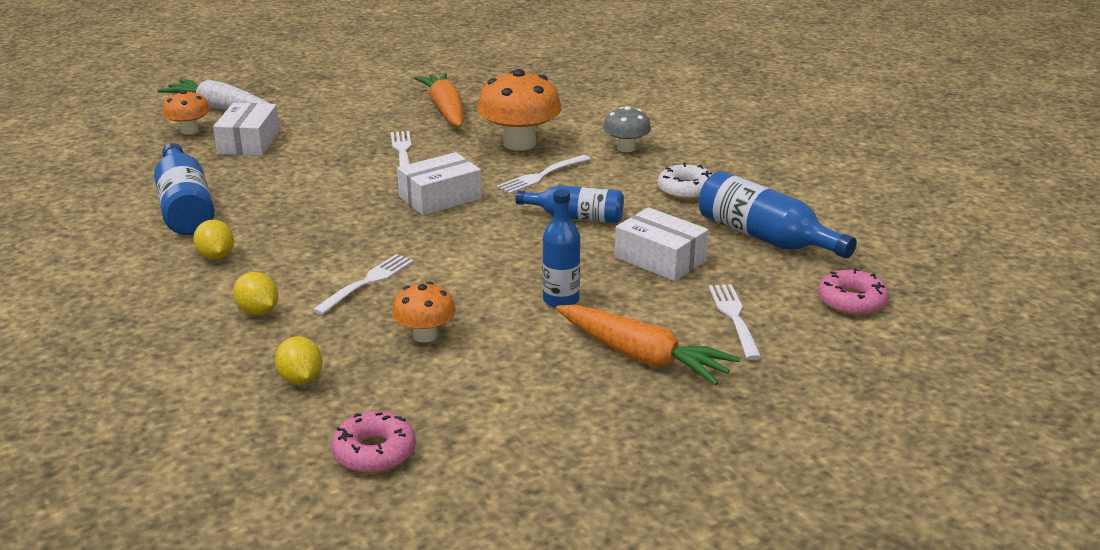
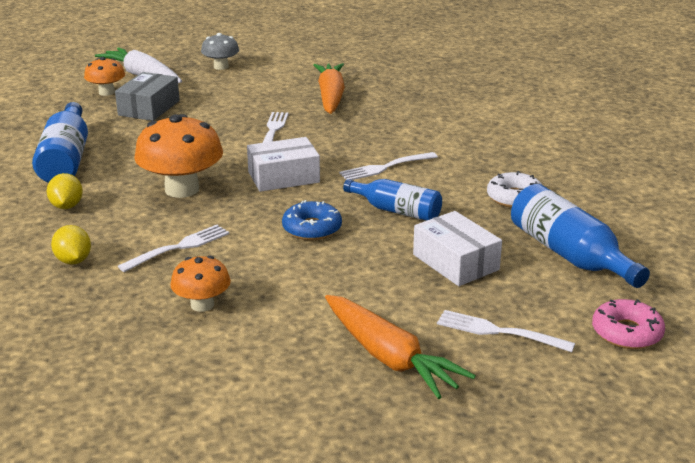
camera: 15 degrees right, 0 degrees up
(249, 142) = (149, 108): white box -> grey box
(301, 379) = (74, 329): yellow lemon -> none
(374, 452) = (99, 410): pink donut -> none
(498, 245) = (312, 228): none -> blue donut
(519, 143) = (380, 135): orange mushroom -> orange mushroom (182, 189)
(561, 300) = (341, 289): blue bottle -> none
(626, 148) = (477, 150): grey mushroom -> grey mushroom (221, 67)
(734, 318) = (499, 332): white fork -> white fork turned 75 degrees counterclockwise

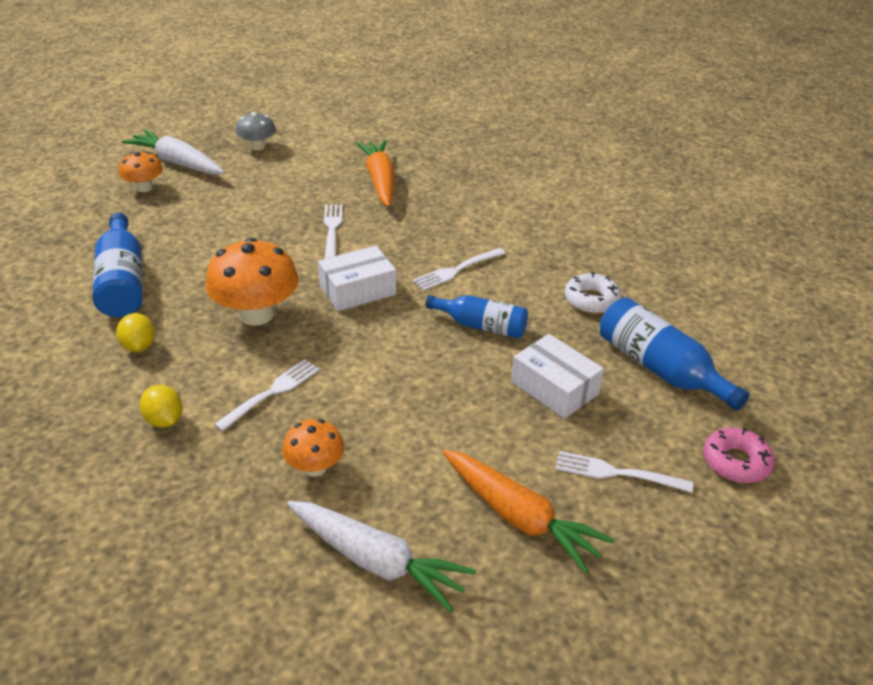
camera: 10 degrees left, 10 degrees up
(149, 108) = (195, 206): grey box -> none
(240, 379) = (377, 561): none -> white carrot
(312, 228) = (402, 356): blue donut -> none

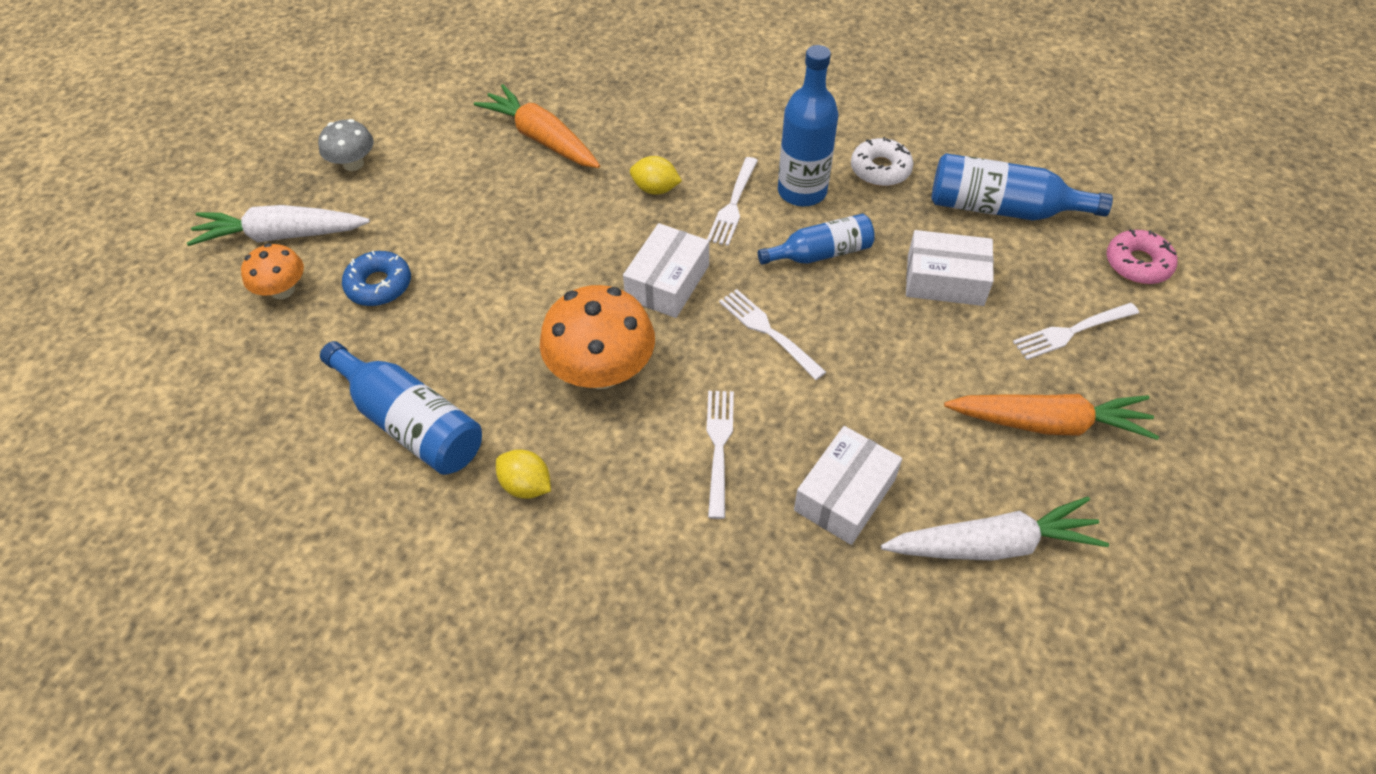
camera: 35 degrees left, 15 degrees up
(164, 420) = (654, 546): yellow lemon -> yellow lemon (655, 189)
(194, 209) = (379, 285): none -> blue donut
(315, 467) = (844, 495): orange mushroom -> white box
(332, 229) = (560, 225): white fork -> white fork (768, 331)
(515, 285) = (802, 191): none -> blue bottle

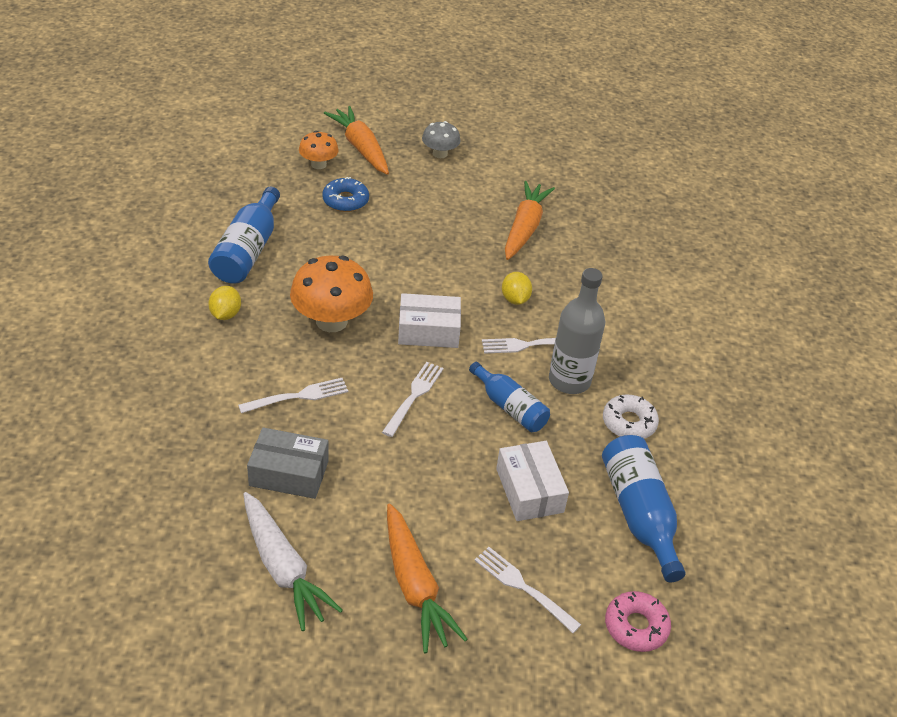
camera: 60 degrees right, 10 degrees down
(281, 235) = (360, 148): white carrot -> orange carrot
(802, 191) = (569, 380): blue bottle -> grey bottle
(844, 495) = (289, 473): white box -> grey box

